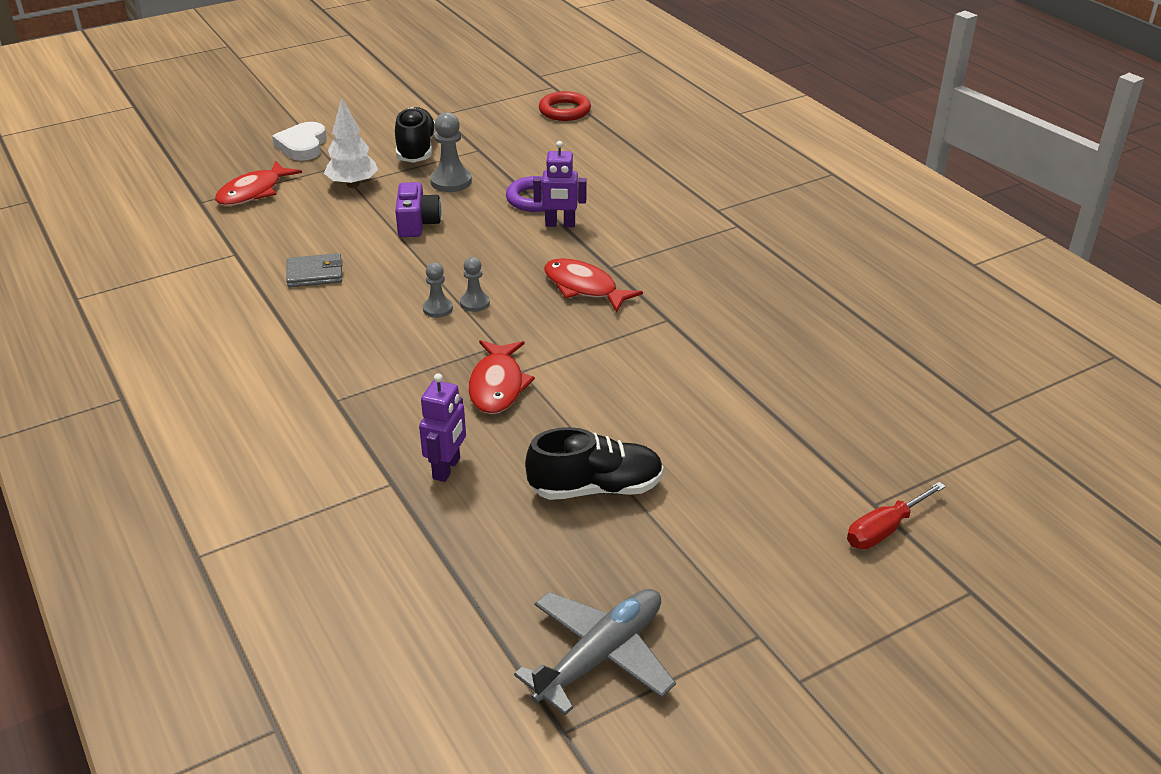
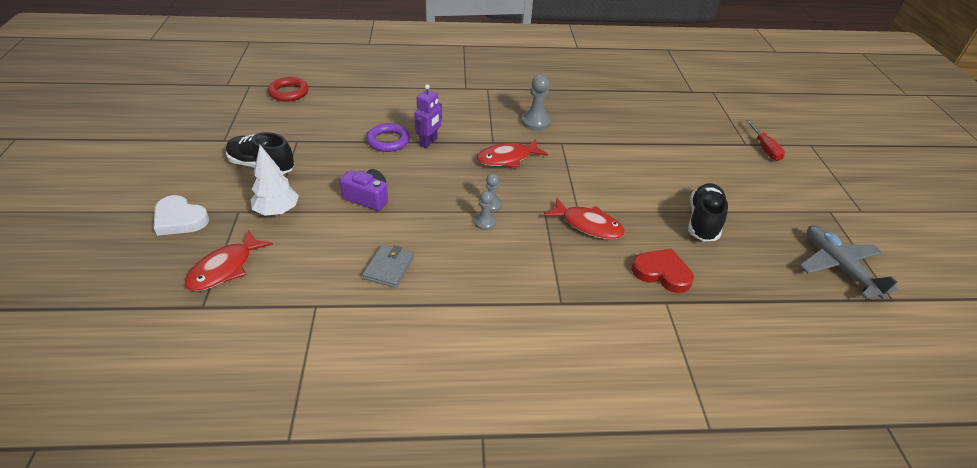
camera: 65 degrees left, 5 degrees up
(253, 192) = (225, 268): red fish -> red fish turned 60 degrees clockwise
(447, 468) = (662, 273): purple robot -> red heart
(451, 181) = (327, 166): grey pawn -> grey pawn (535, 122)

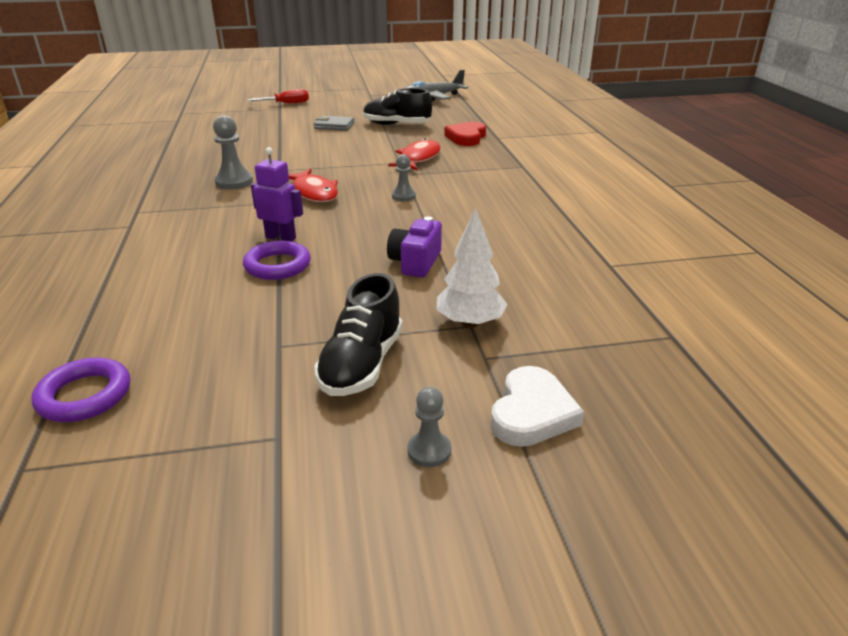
camera: 95 degrees left, 10 degrees down
(225, 268) = (602, 337): red fish -> none
(289, 92) = (84, 395): red ring -> purple ring
(389, 268) = (529, 235): grey wallet -> grey wallet (334, 126)
(485, 222) = (434, 197): grey pawn -> grey pawn (429, 451)

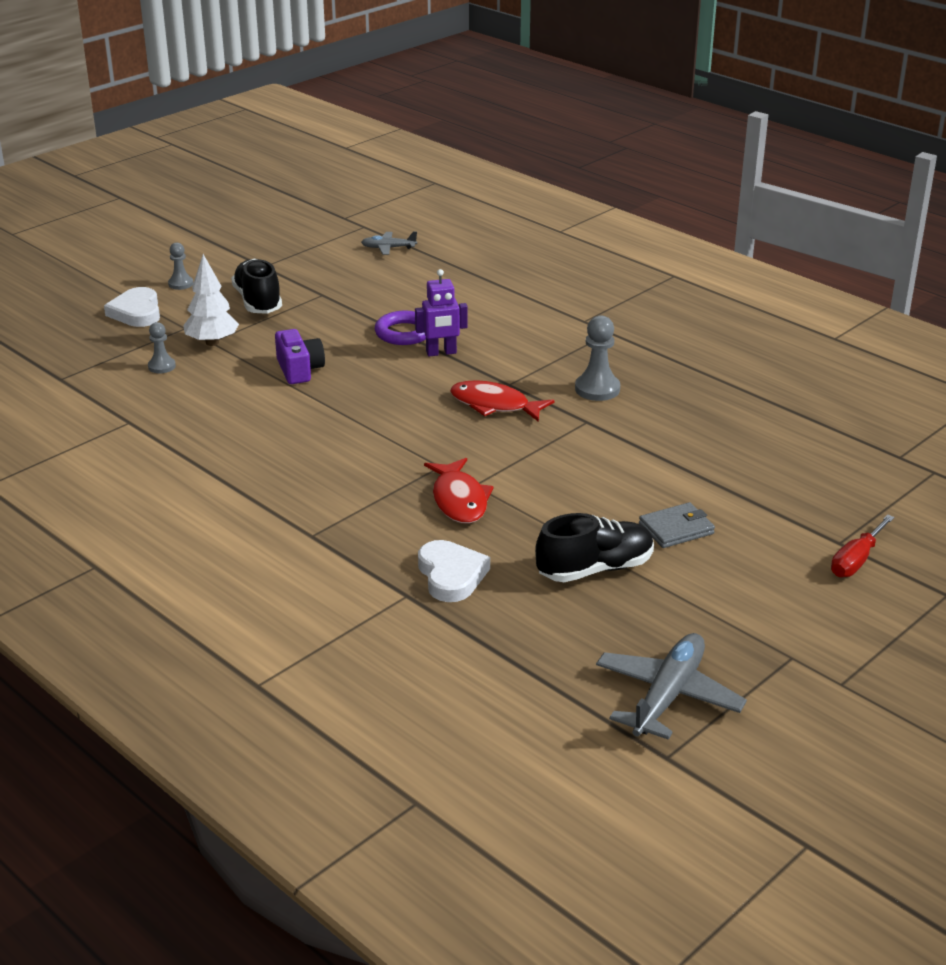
camera: 145 degrees right, 0 degrees up
(84, 395) = (388, 248): purple ring -> grey plane
(403, 196) = (397, 433): grey pawn -> grey pawn (161, 366)
(466, 137) = (451, 575): red heart -> white heart

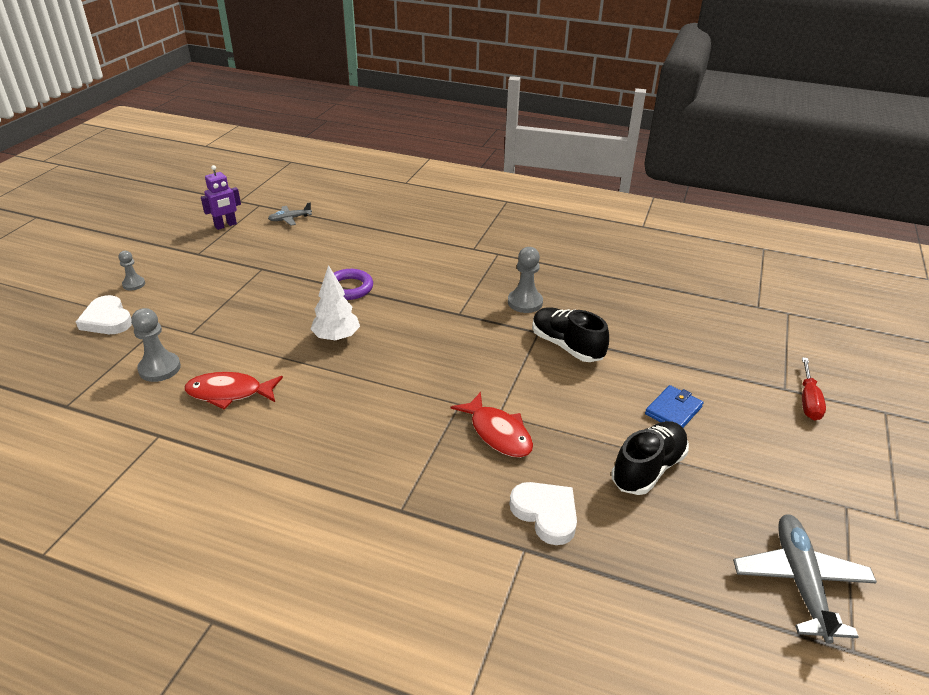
camera: 25 degrees left, 5 degrees up
(161, 366) = (159, 368): grey pawn -> grey pawn, size x1.62
(212, 342) = (193, 333): white tree -> white tree (336, 337)
(258, 302) = (212, 286): black shoe -> black shoe (566, 346)
(299, 370) = (285, 342): purple camera -> none
(441, 353) = (389, 299): purple robot -> purple robot (226, 225)
(494, 405) = (461, 335): red fish -> red fish (229, 393)
(676, 529) = (673, 410): grey wallet -> blue wallet

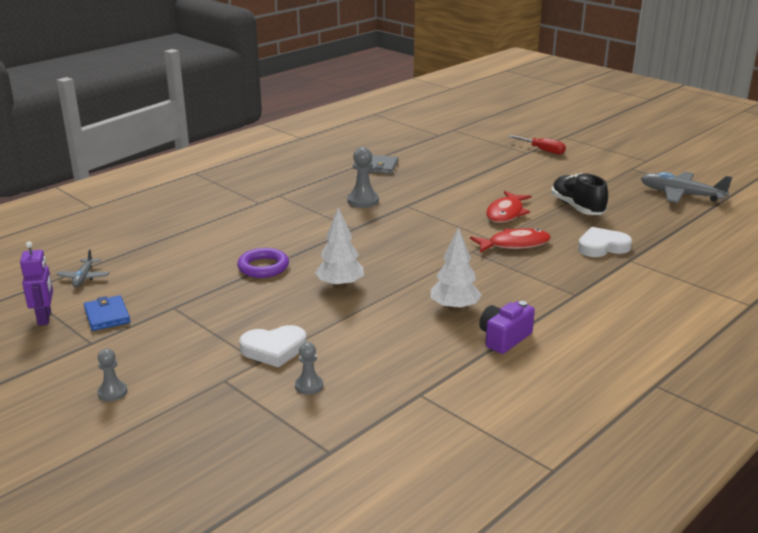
camera: 65 degrees left, 10 degrees down
(107, 320) = (176, 416): white heart -> white heart (274, 349)
(159, 368) = (309, 386): grey pawn -> grey pawn, size x0.62
(229, 393) = (382, 349): red fish -> red fish (506, 213)
(276, 469) = (504, 338): none -> purple camera
(325, 420) = (454, 308): none -> white tree
(566, 346) = (432, 200): black shoe -> none
(621, 291) = (382, 167): none -> grey wallet
(673, 410) = (527, 186): blue wallet -> blue wallet (107, 316)

